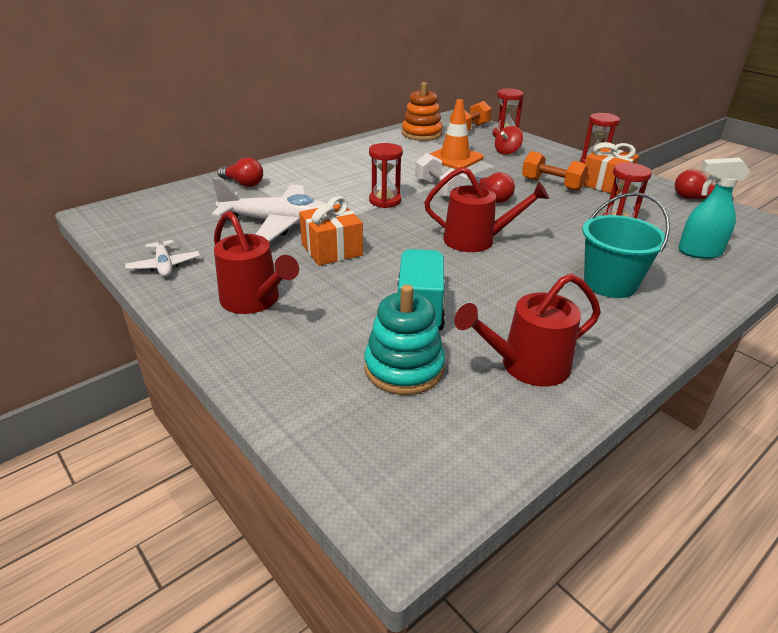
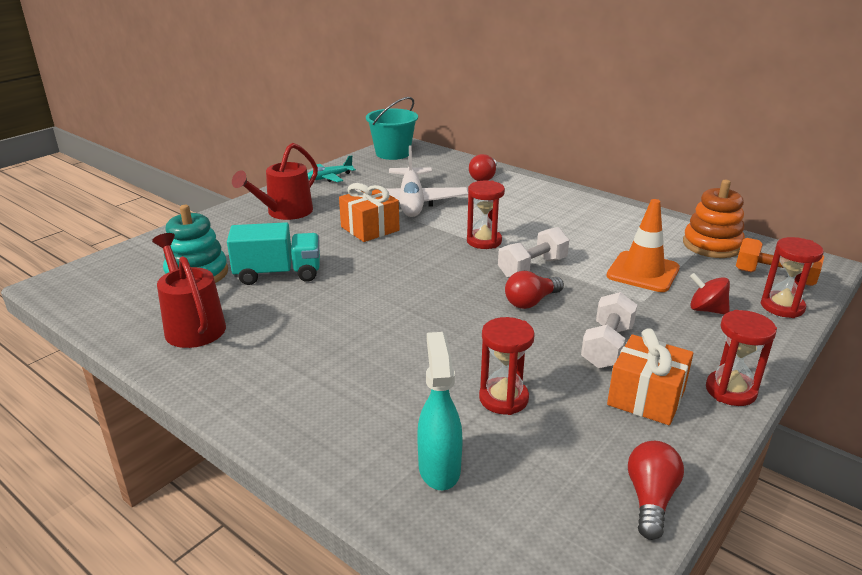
camera: 80 degrees right, 5 degrees down
(164, 265) = (329, 177): white plane -> turquoise plane
(477, 240) = (413, 295): red watering can -> none
(551, 184) = (607, 346): orange dumbbell -> white dumbbell
(610, 283) = (336, 380): turquoise bucket -> turquoise bucket (393, 153)

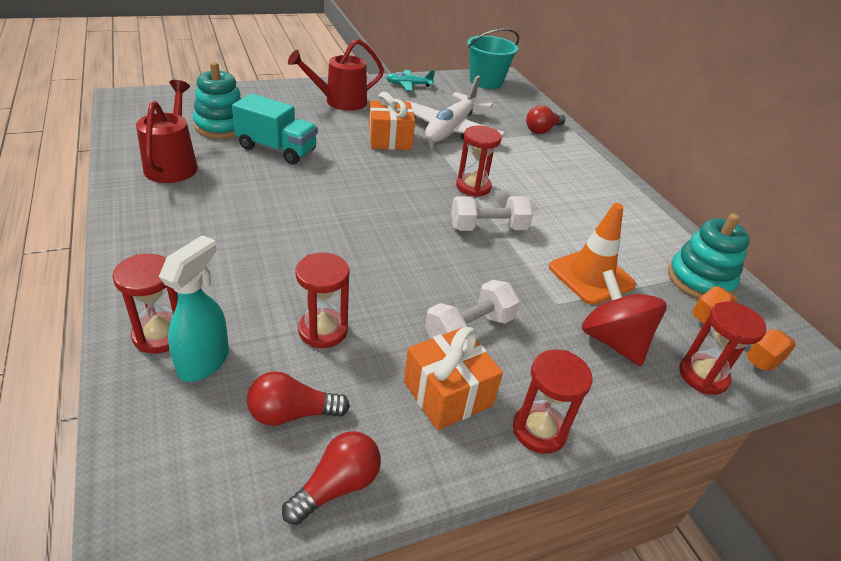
camera: 25 degrees right, 10 degrees up
(374, 468) = (160, 335): none -> red hourglass
(531, 302) = (449, 258): red light bulb -> red light bulb (292, 413)
(706, 310) = (613, 341): red spinning top -> red spinning top, size x1.61
(712, 245) = (700, 280): orange stacking toy -> turquoise stacking toy

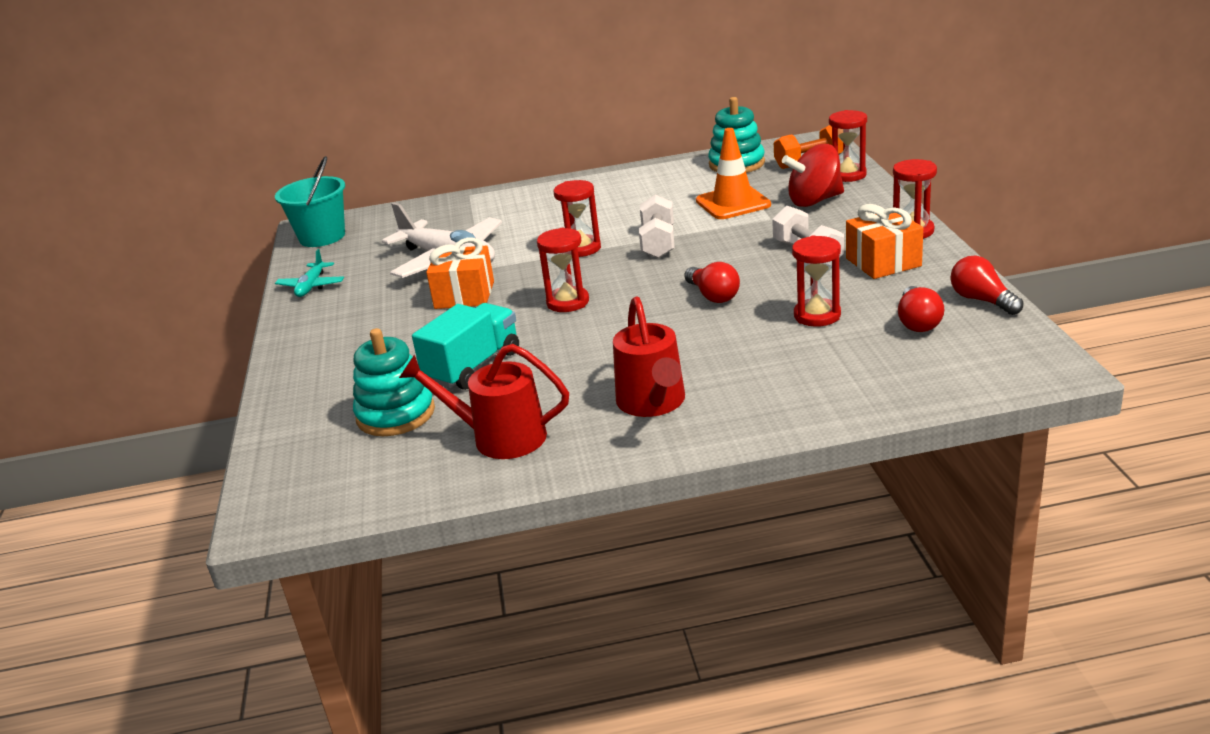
camera: 70 degrees left, 10 degrees down
(160, 335) = (833, 395): red hourglass -> red hourglass (568, 302)
(204, 361) = (865, 367): turquoise spray bottle -> none
(340, 102) = (347, 332): red watering can -> red watering can (653, 403)
(542, 130) = (464, 210): red light bulb -> red light bulb (713, 295)

